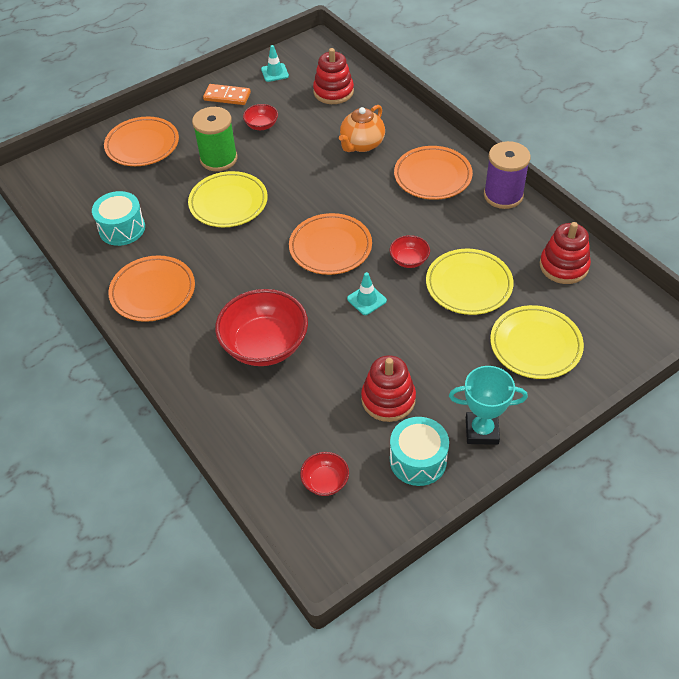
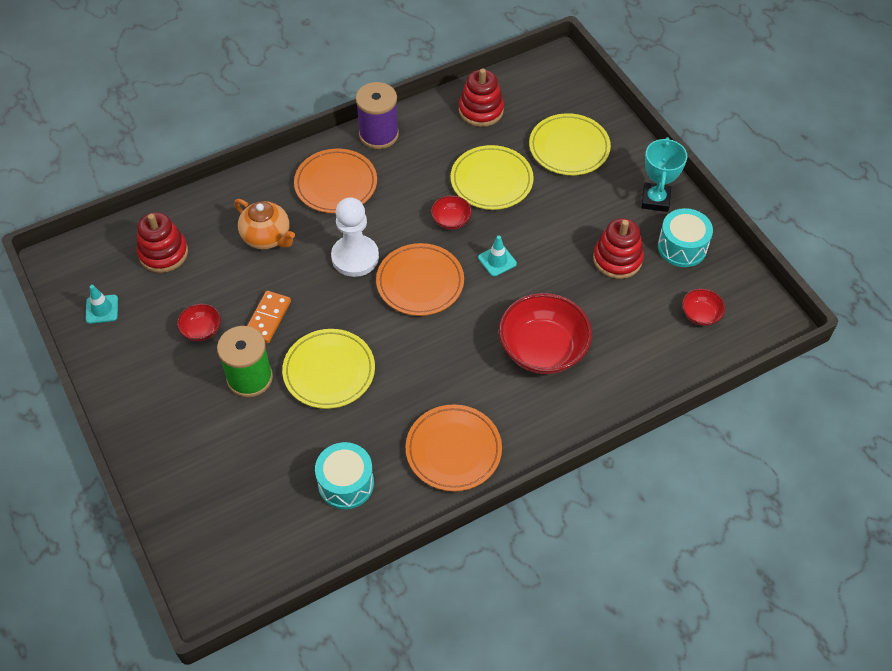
camera: 85 degrees left, 5 degrees up
(142, 145) = (197, 462): orange plate -> none
(227, 96) = (131, 363): orange domino -> orange domino (268, 318)
(351, 201) = (355, 257): none -> white pawn

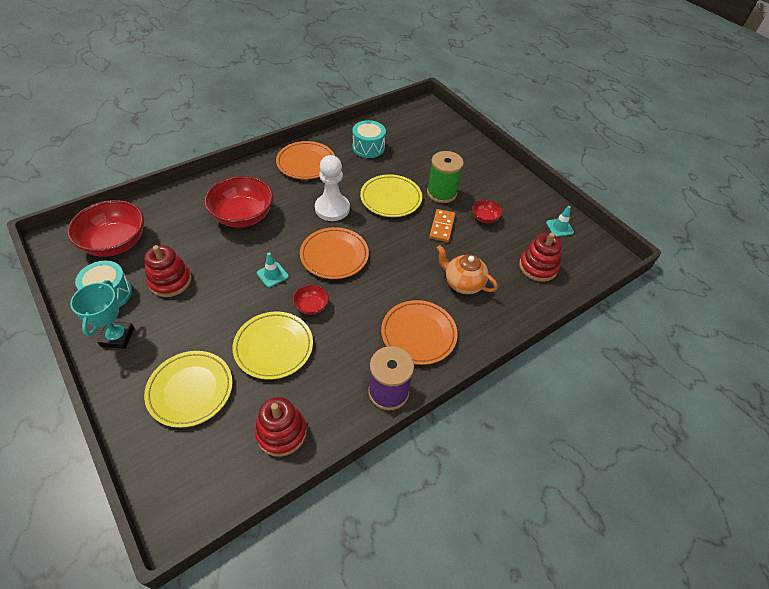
camera: 170 degrees right, 5 degrees down
(355, 257) = (388, 271): white pawn -> white pawn (332, 208)
(700, 315) = (115, 243): red bowl -> red bowl, size x2.10

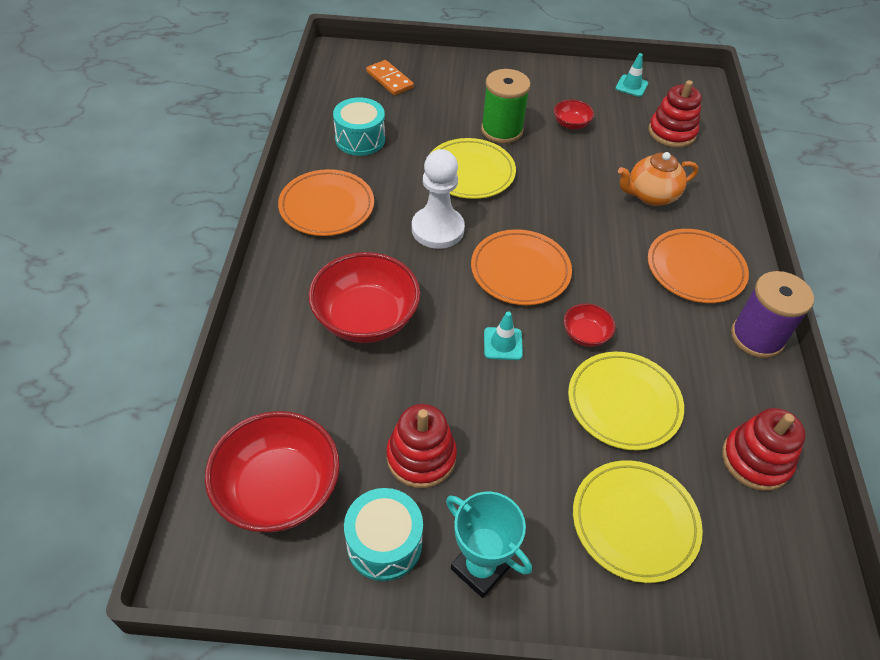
camera: 50 degrees left, 0 degrees up
(442, 227) = (554, 161): orange domino -> orange domino (389, 80)

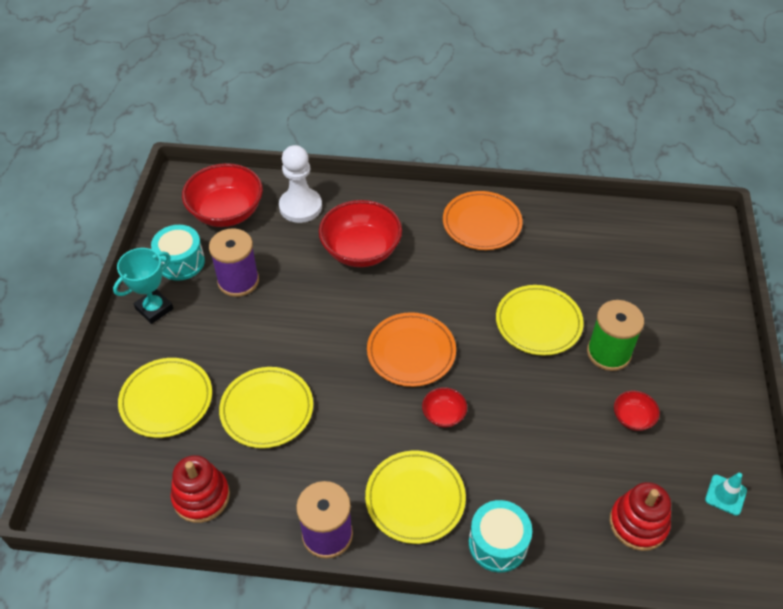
camera: 95 degrees right, 0 degrees up
(360, 139) = (574, 243): turquoise drum -> turquoise drum (498, 543)
(389, 80) = (673, 263): orange domino -> none
(421, 457) = (238, 281): red stacking toy -> purple spool
(437, 229) = (459, 296): white pawn -> white pawn (300, 207)
(503, 344) = (332, 334): turquoise traffic cone -> none
(585, 335) = (338, 392): red bowl -> red bowl (443, 415)
(651, 196) = (521, 478): orange teapot -> none
(695, 269) = (415, 499): orange plate -> yellow plate

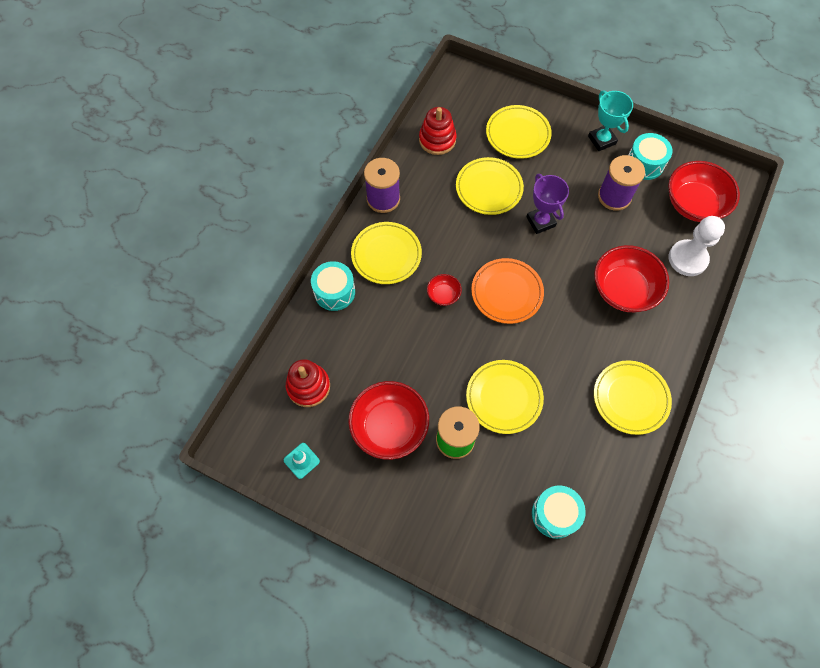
camera: 110 degrees right, 15 degrees up
(299, 342) = (540, 221): none -> purple trophy
(482, 223) = (630, 398): orange plate -> yellow plate
(628, 256) = (555, 514): none -> turquoise drum
(633, 418) = (389, 427): red bowl -> red bowl, size x2.10

